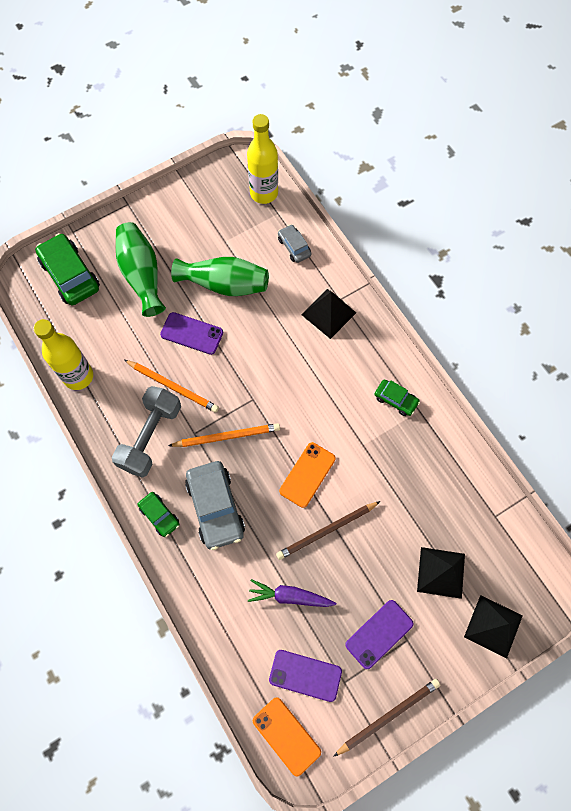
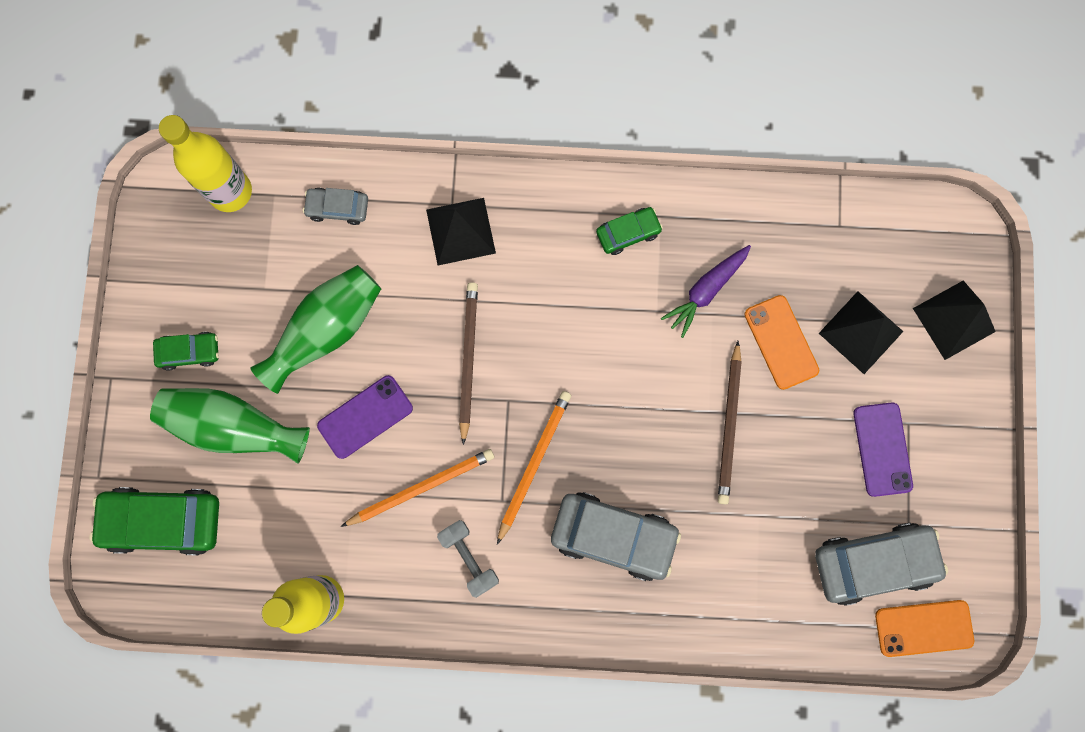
camera: 55 degrees left, 10 degrees up
(150, 437) = (469, 558): grey dumbbell -> grey dumbbell, size x0.58
(159, 515) = (578, 610): green car -> green car (189, 352)
(290, 596) = (776, 520): purple carrot -> purple carrot (706, 291)
(305, 675) = (873, 563): purple phone -> grey car
(307, 474) = (647, 401): orange phone -> orange phone (781, 342)
(388, 716) = (973, 501): brown pencil -> brown pencil (468, 359)

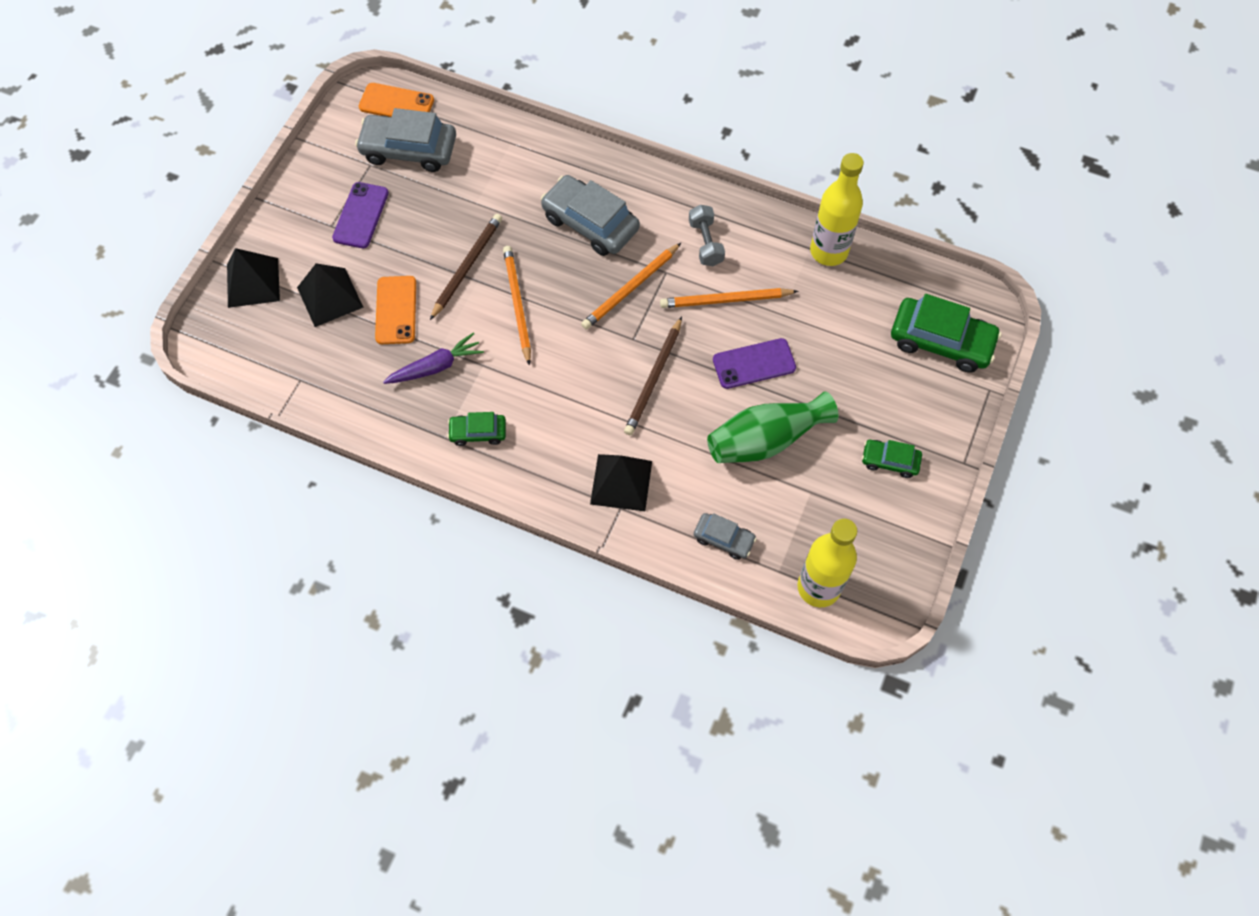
camera: 160 degrees left, 15 degrees down
(234, 427) = (865, 391): green vase -> none
(652, 397) = (517, 304): none -> orange pencil

